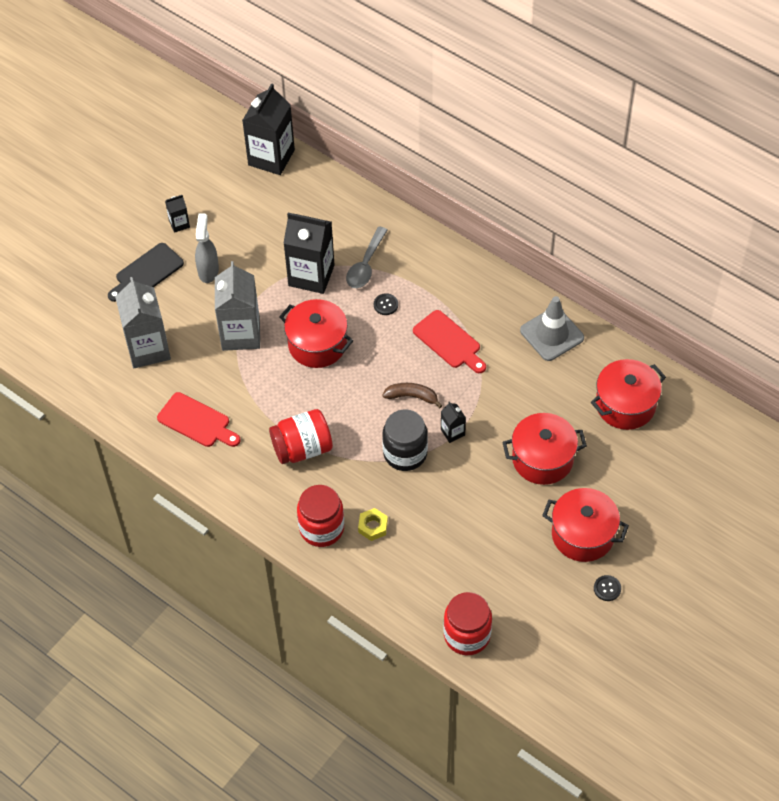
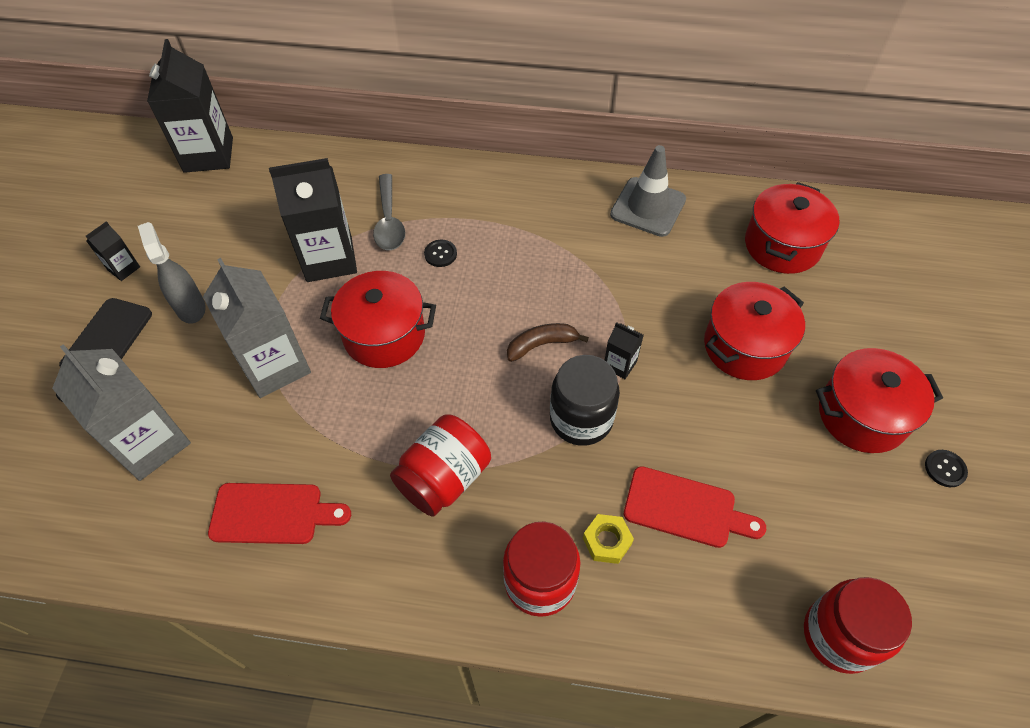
camera: 30 degrees left, 0 degrees up
(449, 341) = (541, 263): red cutting board -> red cutting board (685, 508)

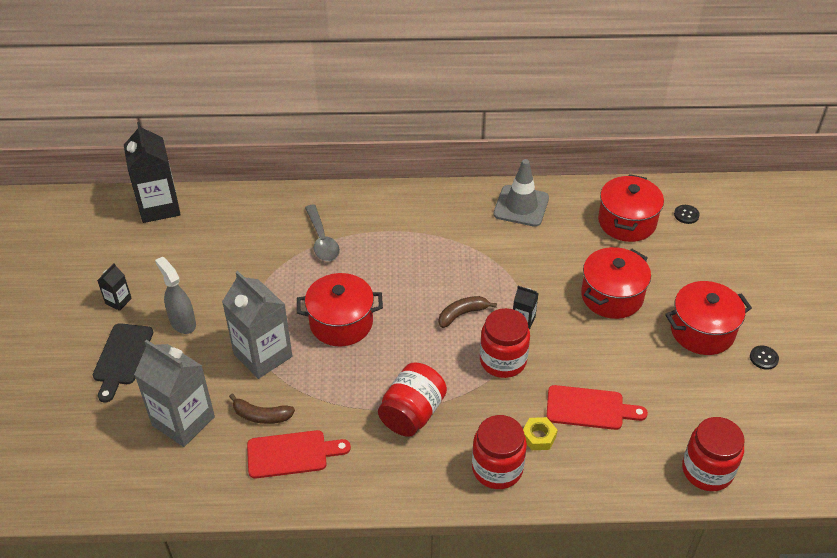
camera: 10 degrees left, 10 degrees down
(249, 451) = (261, 416): none -> brown banana
(329, 259) = (282, 274): black carton -> none
(440, 254) = (369, 259): black button -> black button (686, 215)
(581, 419) = (503, 360): black jar -> red jar

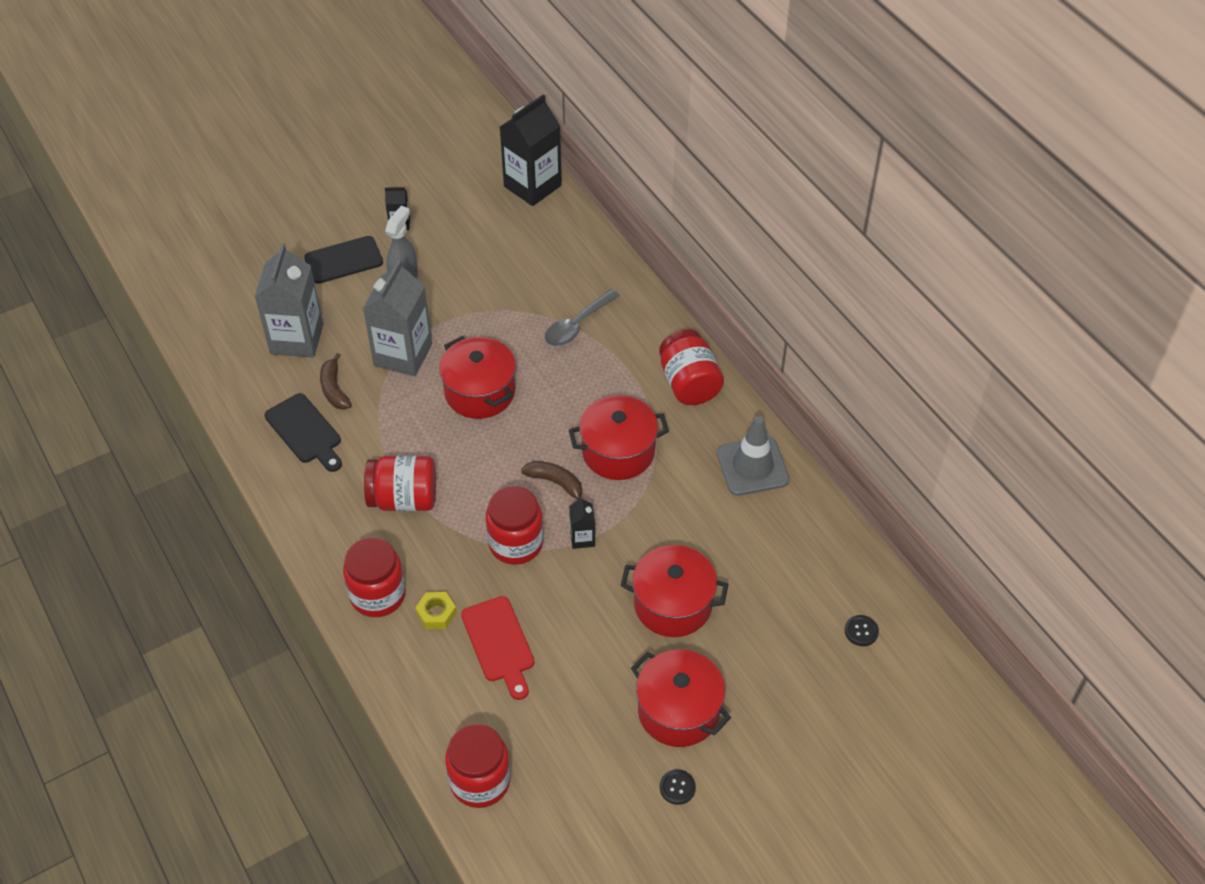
camera: 60 degrees right, 5 degrees up
(291, 454) = (305, 431): red cutting board -> black cutting board
(425, 205) = (689, 383): none -> red jar
(627, 222) = (803, 575): red pot -> red pot (618, 452)

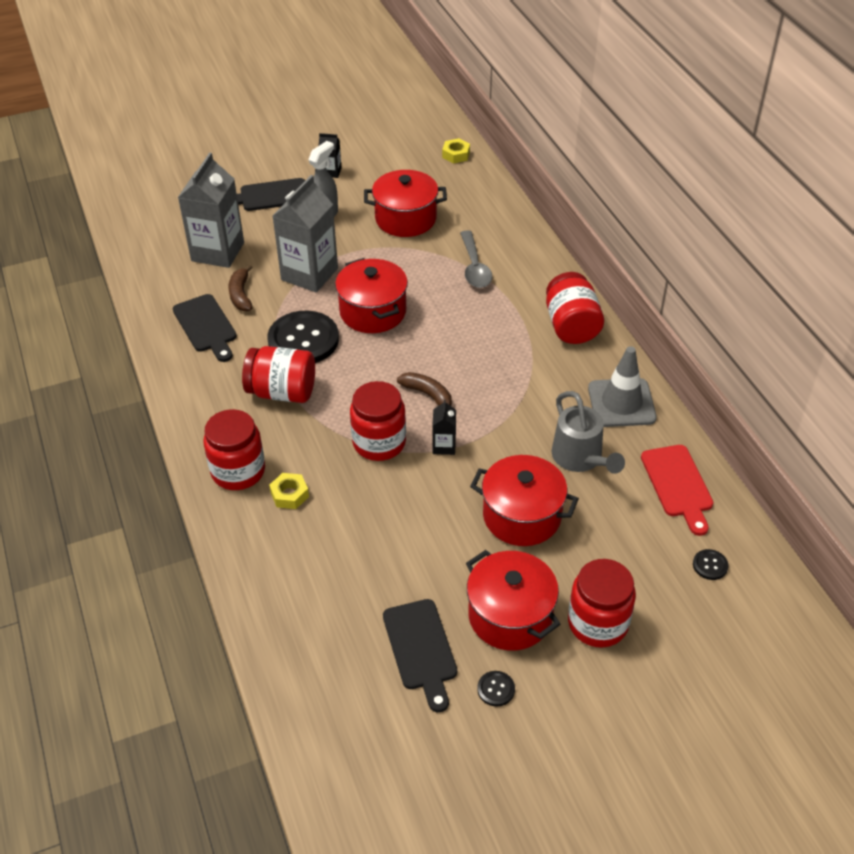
camera: 10 degrees right, 5 degrees down
(413, 435) = (303, 340): none -> black button
(480, 781) = (297, 654): red jar -> red jar (598, 623)
(499, 643) = (344, 529): red cutting board -> red cutting board (678, 485)
(532, 186) = (456, 155): black carton -> yellow nut
(577, 325) = (474, 267): grey spoon -> grey spoon turned 60 degrees counterclockwise
(599, 758) = (421, 649): none -> black cutting board
(618, 452) = (493, 376): red pot -> red pot (405, 219)
(721, 534) = (581, 459): none -> grey watering can

